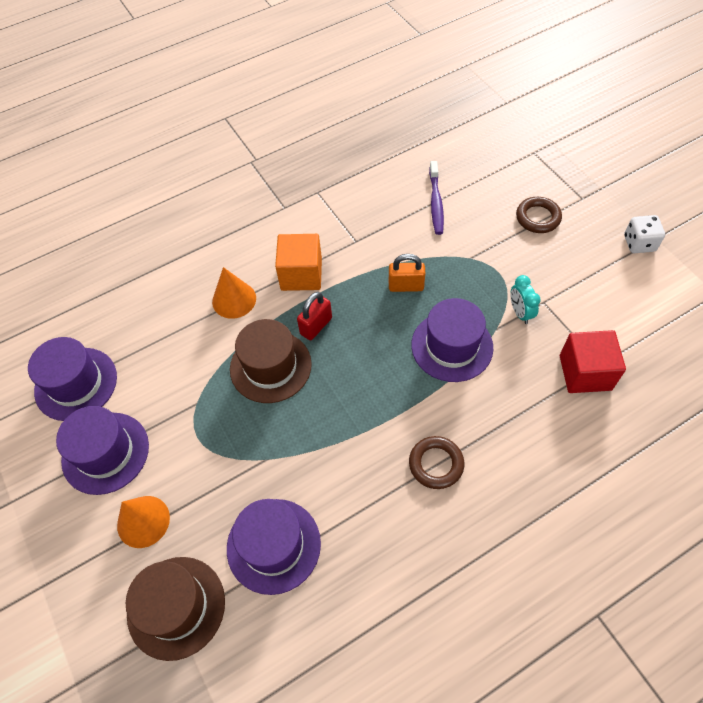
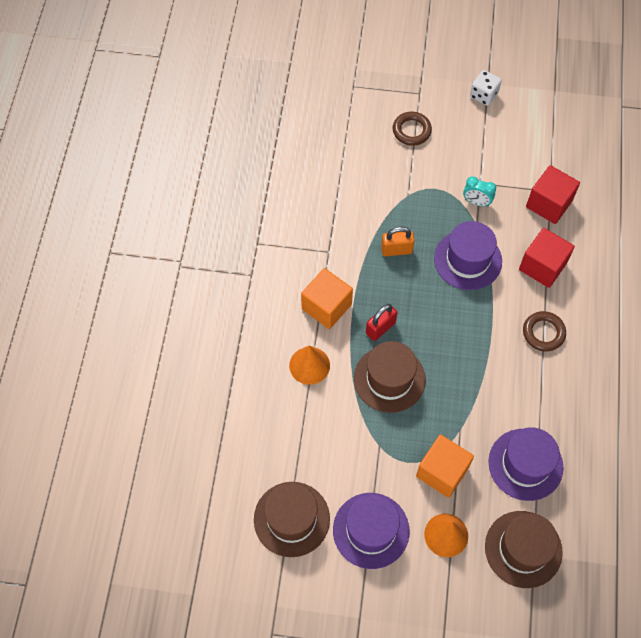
camera: 55 degrees left, 5 degrees up
(76, 383) = (291, 519): purple hat -> brown hat
(208, 473) = (442, 472): none -> orange cube
(316, 326) = (380, 328): red padlock -> red padlock turned 60 degrees clockwise
(406, 286) = (396, 250): orange padlock -> orange padlock turned 45 degrees clockwise
(436, 202) = (341, 178): purple toothbrush -> none
(509, 413) = (542, 266): none -> red cube

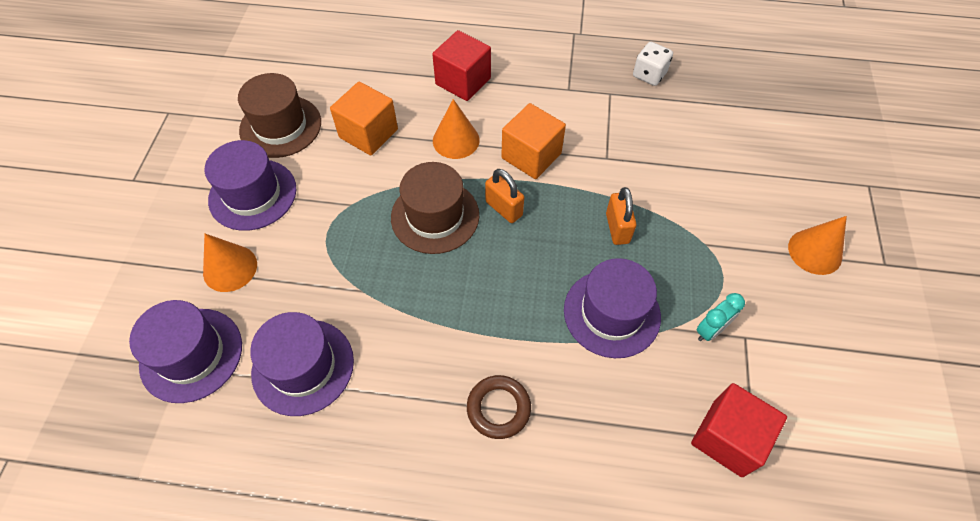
camera: 90 degrees right, 5 degrees down
(380, 328) = (504, 208): red padlock -> orange padlock
(411, 131) = (815, 252): brown ring -> orange cone
(442, 472) = (309, 267): orange cube -> orange cube (368, 133)
(476, 202) = (710, 330): turquoise clock -> turquoise clock turned 150 degrees counterclockwise
(483, 95) = (913, 352): white dice -> white dice (649, 75)
(523, 549) = (191, 354): brown hat -> purple hat
(542, 266) = (611, 417): red cube -> red cube (463, 81)

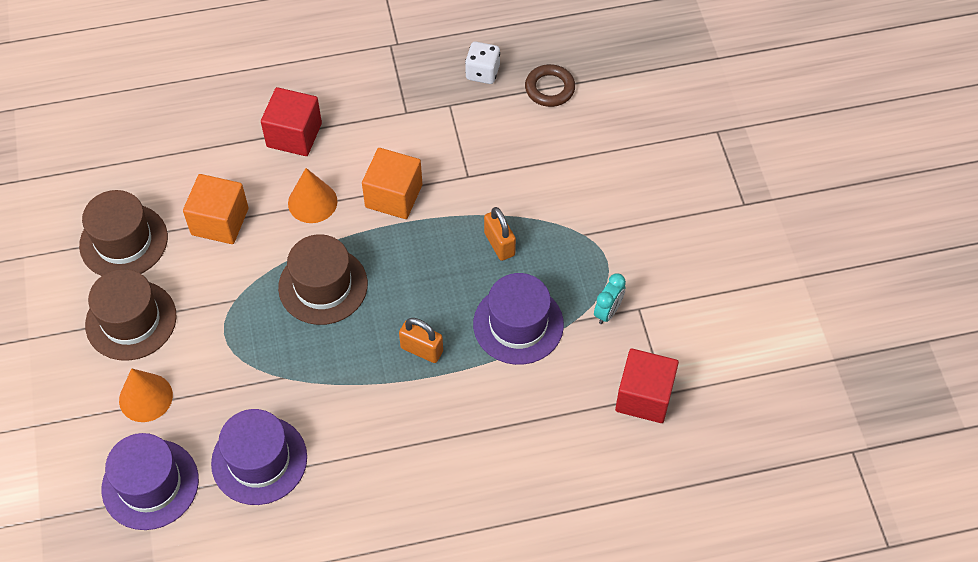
camera: 20 degrees left, 0 degrees up
(252, 194) = (131, 320): purple hat -> brown hat
(498, 408) = (447, 437): brown ring -> brown ring (549, 88)
(504, 208) = (386, 258): orange padlock -> orange padlock (422, 349)
(815, 252) = (681, 211): orange cone -> none

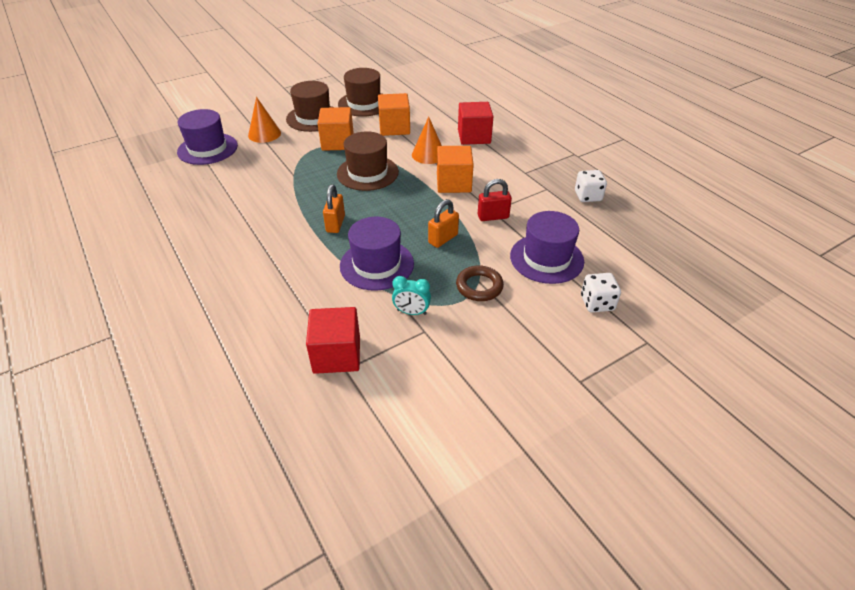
camera: 70 degrees right, 15 degrees down
(223, 303) = (337, 142): none -> orange cube
(259, 460) = (231, 180): purple hat -> purple hat (546, 258)
(480, 180) = (493, 216): none -> red padlock
(549, 88) = (602, 231): brown ring -> brown ring (479, 286)
(654, 146) = (597, 303): none -> white dice

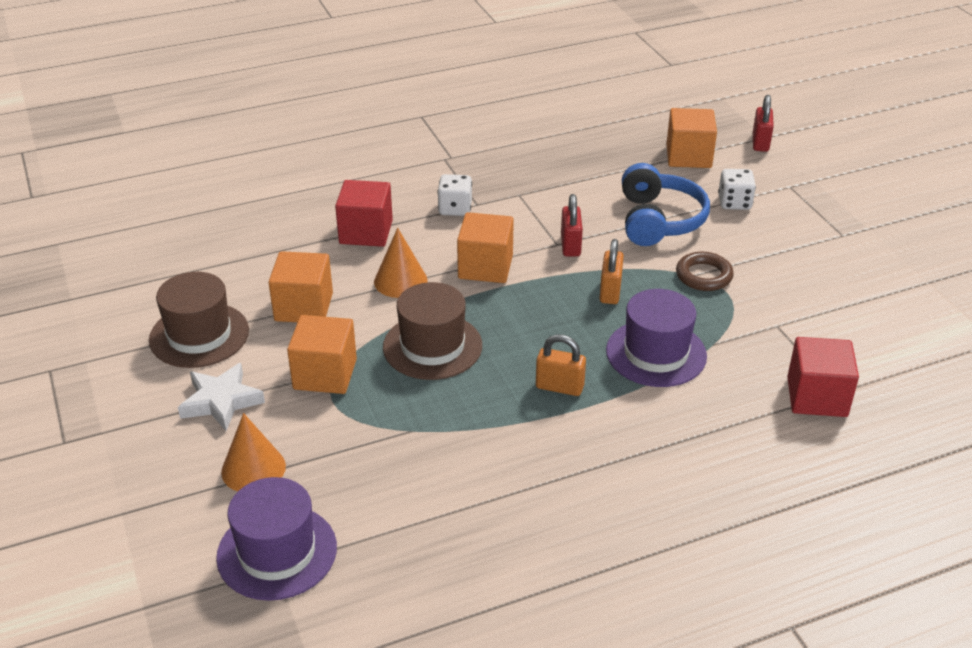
camera: 80 degrees left, 5 degrees down
(313, 118) = (221, 401): brown hat -> white star
(411, 312) = (746, 332): turquoise clock -> none
(443, 239) = (610, 292): orange padlock -> orange padlock turned 45 degrees clockwise
(546, 258) = (658, 220): purple hat -> blue headphones
(588, 196) = (543, 168): white dice -> white dice (455, 208)
(657, 272) = (688, 156): none -> orange cube
(716, 320) = (760, 143): none -> red padlock

